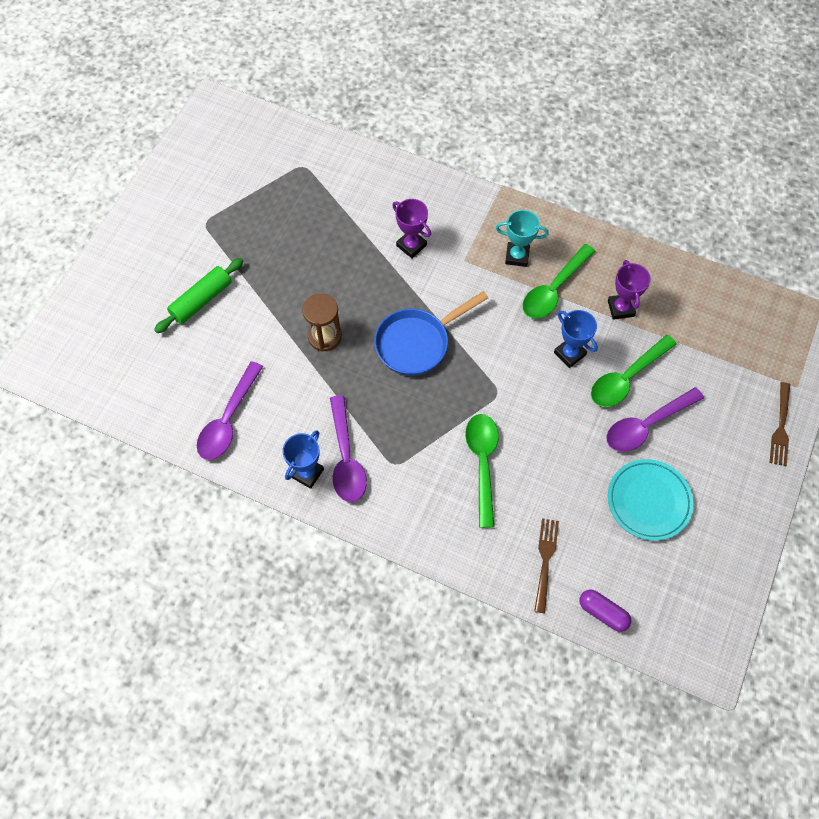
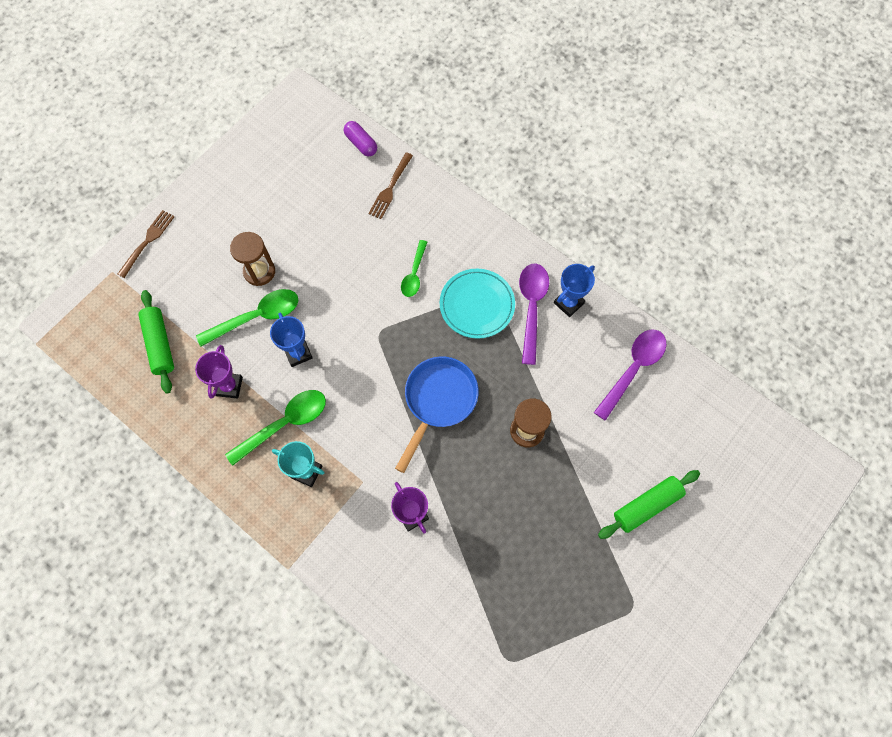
camera: 165 degrees left, 5 degrees up
(417, 343) = (438, 401): blue pan -> blue pan turned 45 degrees counterclockwise
(482, 464) = (414, 274): green spoon -> green spoon, size x0.62
(647, 425) = (259, 271): purple spoon -> brown hourglass
(648, 501) = (288, 211): turquoise plate -> turquoise plate (477, 305)
(707, 329) = (159, 344): none -> green rolling pin

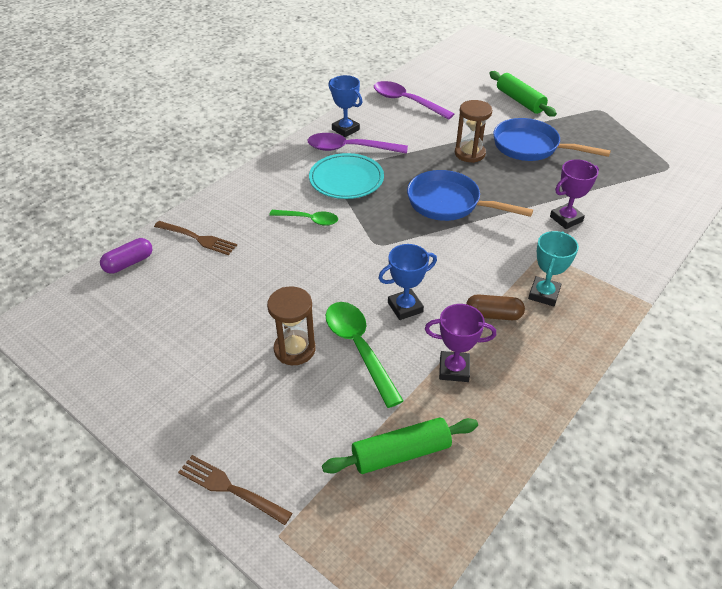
camera: 90 degrees left, 25 degrees down
(284, 424) = (493, 315): green spoon -> brown capsule
(542, 501) = (531, 147): none -> blue pan

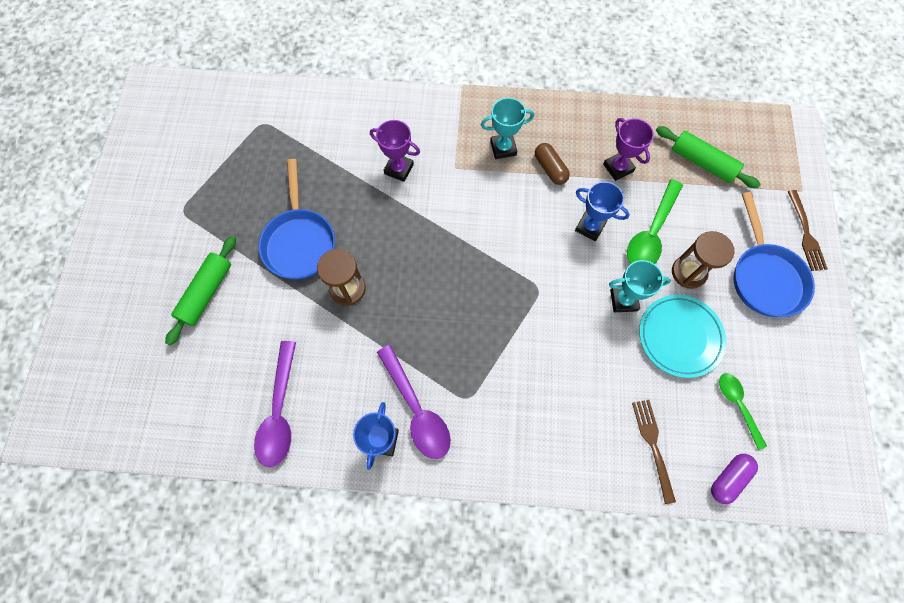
camera: 125 degrees left, 25 degrees up
(129, 263) = (728, 478): purple capsule -> purple capsule turned 60 degrees counterclockwise
(308, 220) = (553, 366): green spoon -> green spoon (737, 405)
(316, 288) = (623, 300): none -> turquoise trophy
(346, 179) = (471, 375): turquoise plate -> turquoise plate (679, 337)
(449, 203) = (442, 265): blue pan -> blue pan (765, 277)

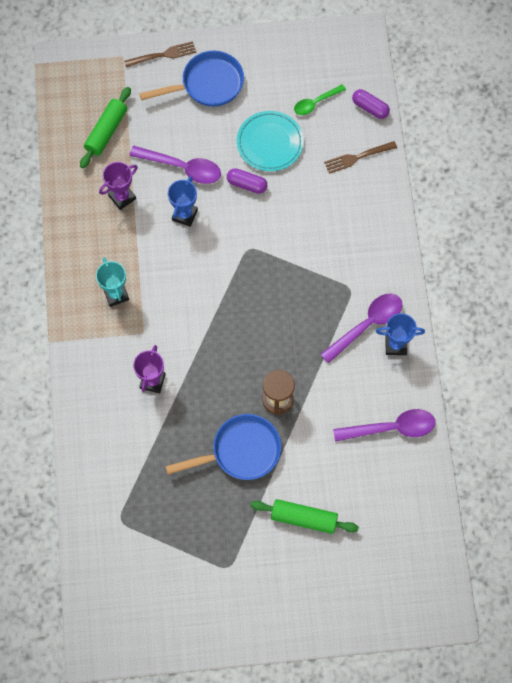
camera: 100 degrees left, 0 degrees up
(550, 169) = (132, 252): brown capsule -> none
(623, 300) = (247, 184): turquoise trophy -> purple capsule
(651, 232) = (182, 167): green spoon -> purple spoon
(688, 272) = (213, 138): brown hourglass -> none

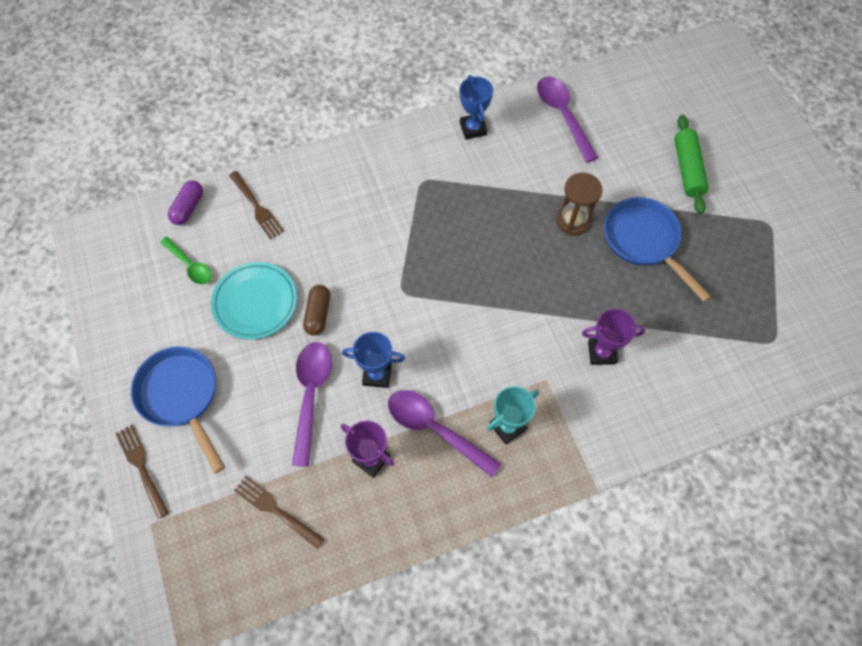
camera: 105 degrees left, 5 degrees down
(106, 131) = (276, 510): green rolling pin -> brown fork
(247, 184) = (318, 314): purple capsule -> brown capsule
(366, 325) = (459, 158): purple spoon -> purple spoon (435, 429)

